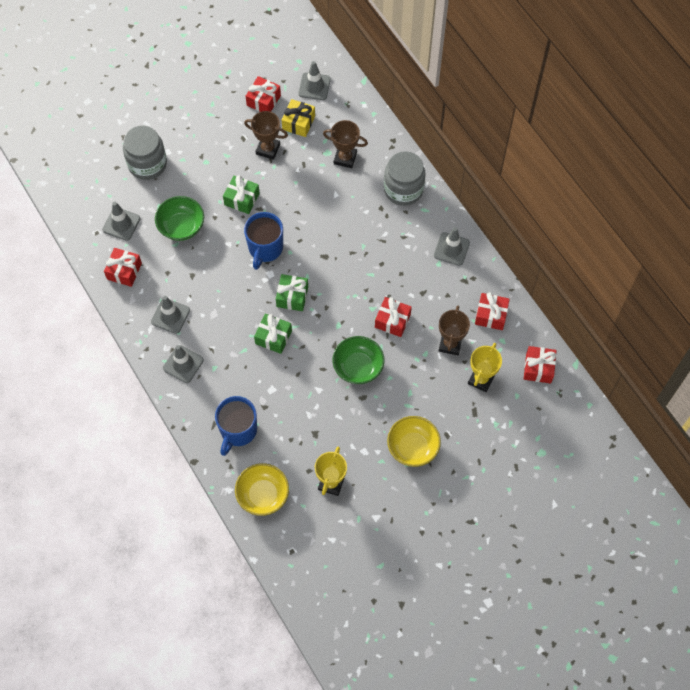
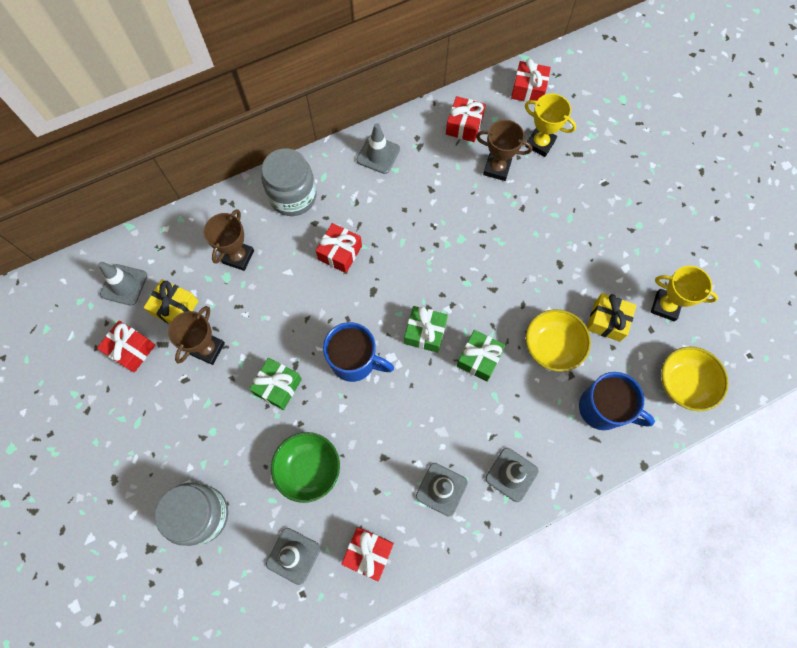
camera: 85 degrees left, 5 degrees up
(313, 435) = (607, 321): none -> yellow gift
(358, 367) = (522, 265): green bowl -> none
(392, 321) = (465, 224): red gift -> red gift (340, 253)
(413, 447) = (620, 218): yellow bowl -> yellow bowl (552, 346)

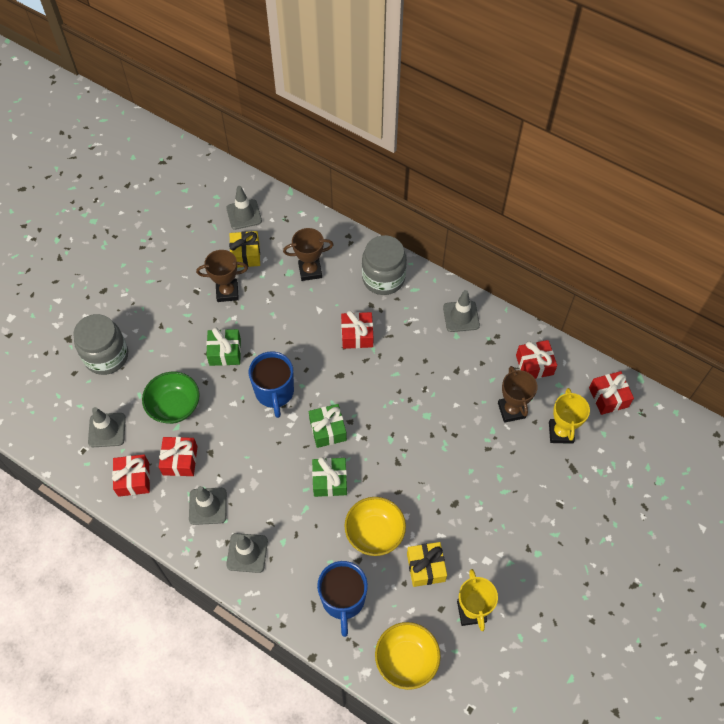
camera: 60 degrees right, 10 degrees down
(131, 349) = (199, 247): red gift -> red gift (180, 460)

